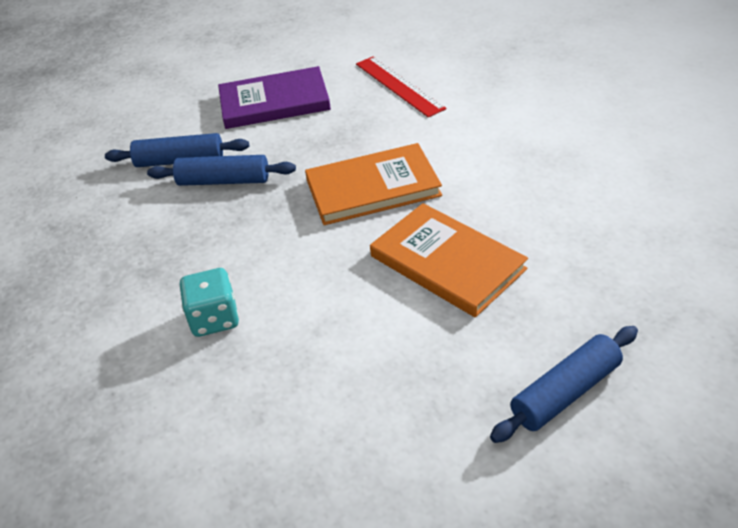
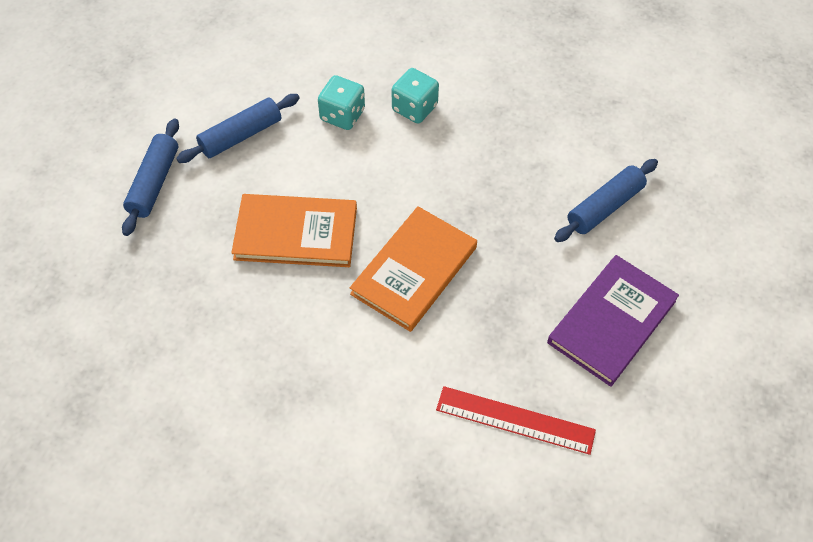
camera: 135 degrees right, 15 degrees up
(223, 181) = (543, 209): blue rolling pin -> blue rolling pin (241, 136)
(291, 353) = (342, 115): none -> turquoise dice

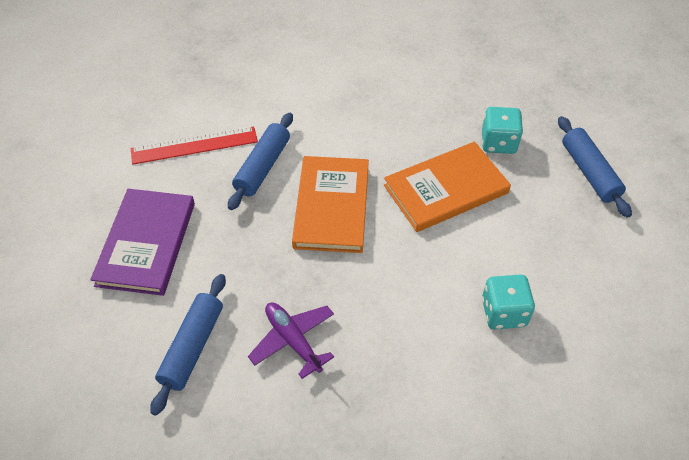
camera: 150 degrees right, 5 degrees down
(241, 136) = (569, 244): blue rolling pin -> blue rolling pin (262, 167)
(414, 108) = (443, 359): turquoise dice -> turquoise dice (498, 143)
(520, 173) = (293, 341): none -> purple plane

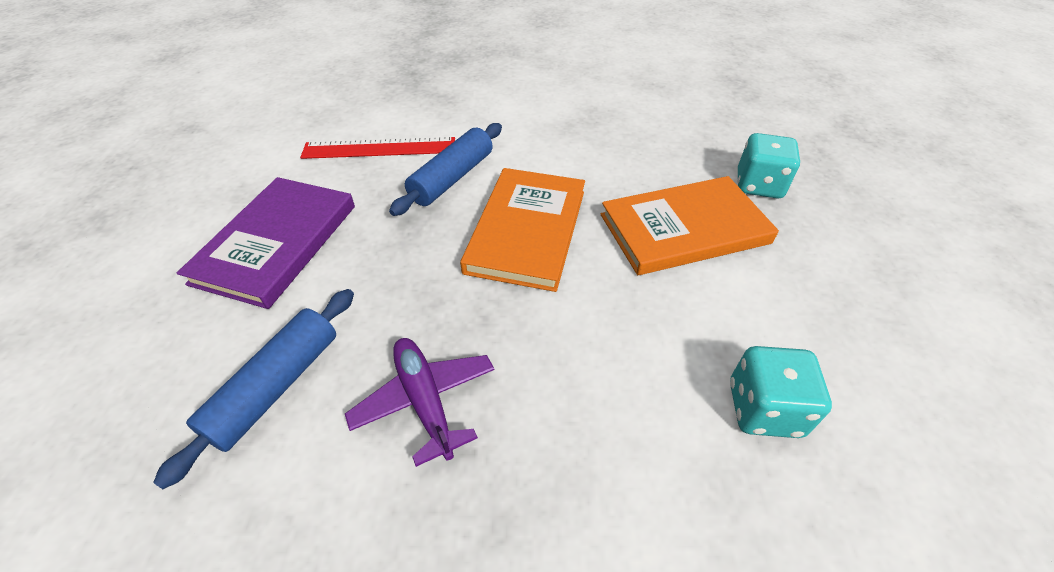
camera: 10 degrees right, 5 degrees down
(589, 172) = (889, 232): blue rolling pin -> none

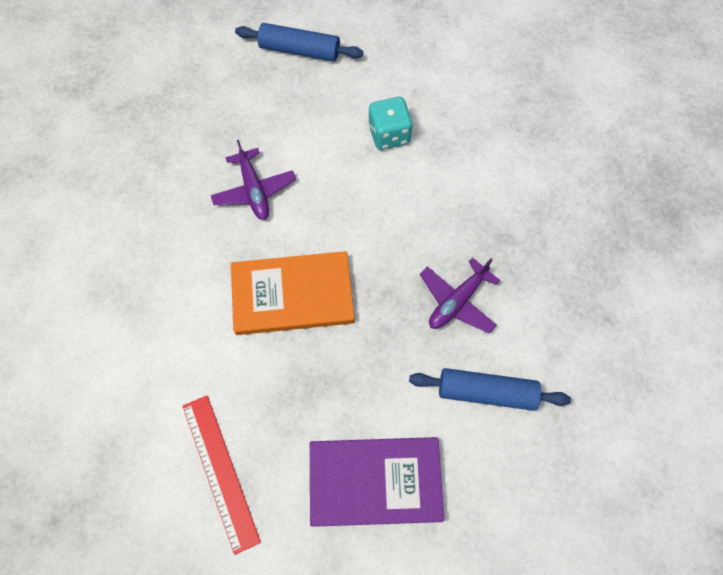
camera: 110 degrees left, 20 degrees up
(452, 178) = (246, 380): blue rolling pin -> blue rolling pin (299, 50)
(684, 229) = (254, 190): orange book -> purple plane
(758, 185) = (184, 147): turquoise dice -> none

